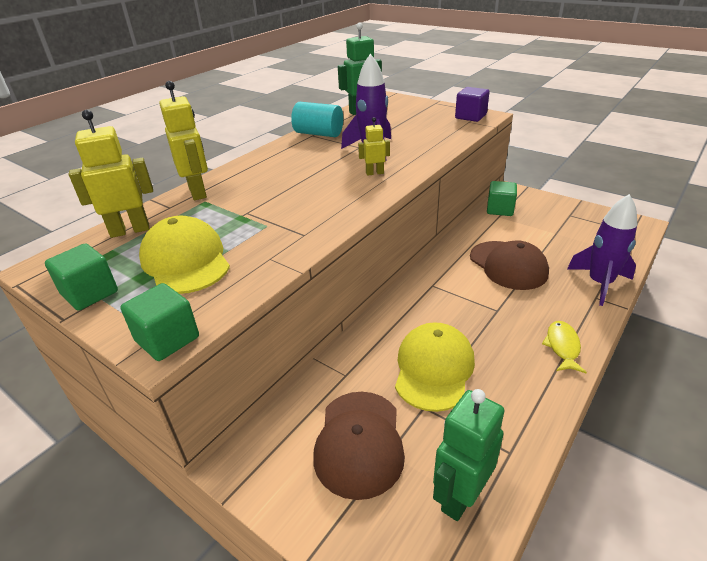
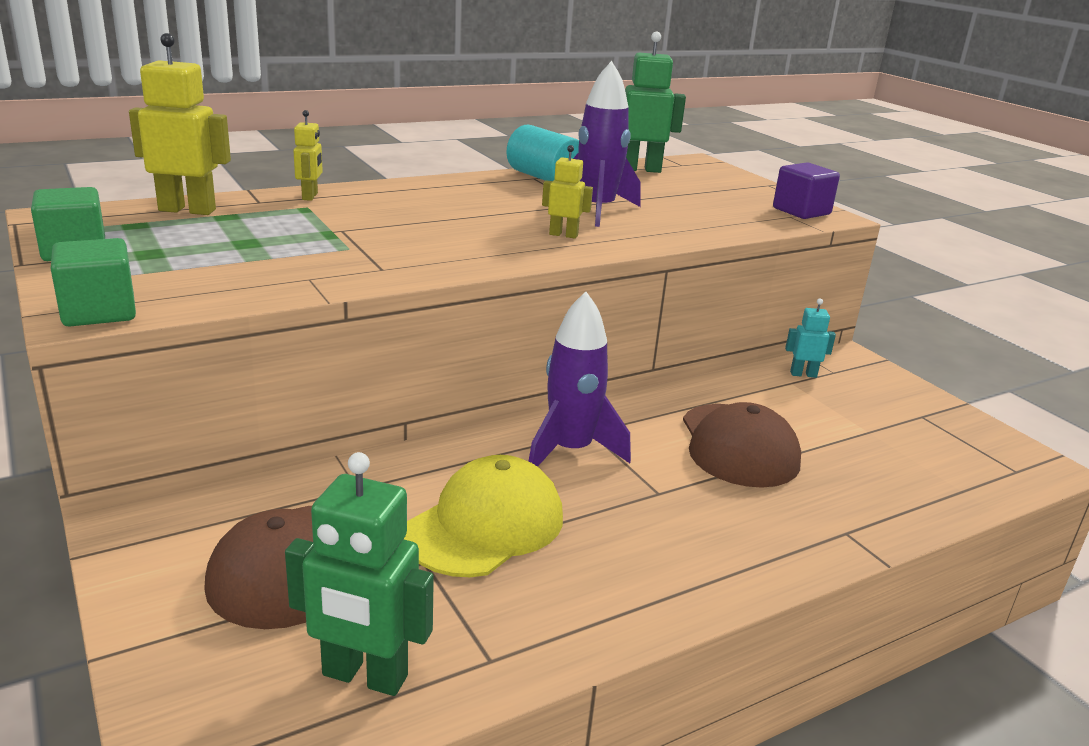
camera: 20 degrees right, 10 degrees down
(185, 261) = (210, 253): yellow cap -> none
(198, 192) = (310, 196): yellow robot -> yellow robot, size x0.54
(460, 496) = (364, 676): green robot -> green robot turned 135 degrees counterclockwise
(500, 209) = (803, 374): green cube -> turquoise robot
(562, 346) = (715, 571): yellow fish -> none
(599, 283) = (873, 517): purple rocket -> purple rocket (570, 451)

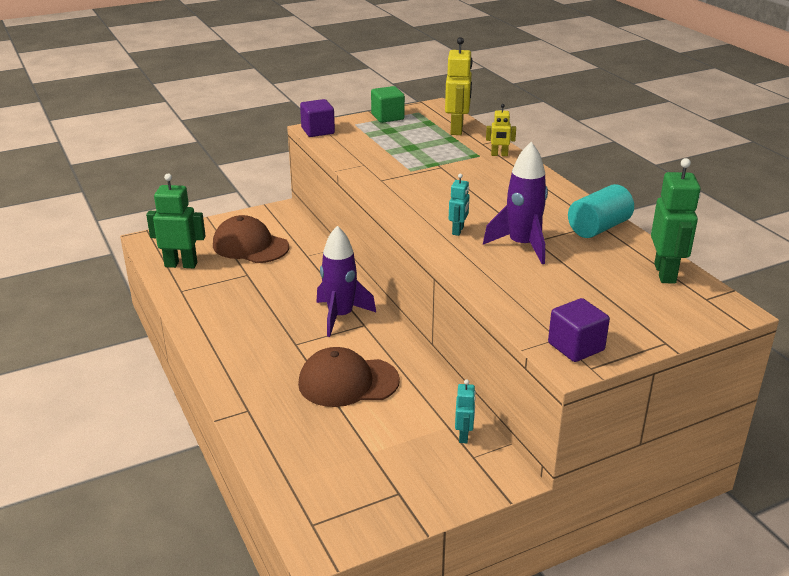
camera: 95 degrees right, 5 degrees up
(99, 312) = (318, 131): green cube -> purple cube
(364, 676) = (181, 264): green robot -> green robot turned 75 degrees clockwise
(485, 525) = (272, 289): yellow cap -> none
(563, 235) = (458, 231): yellow robot -> turquoise robot

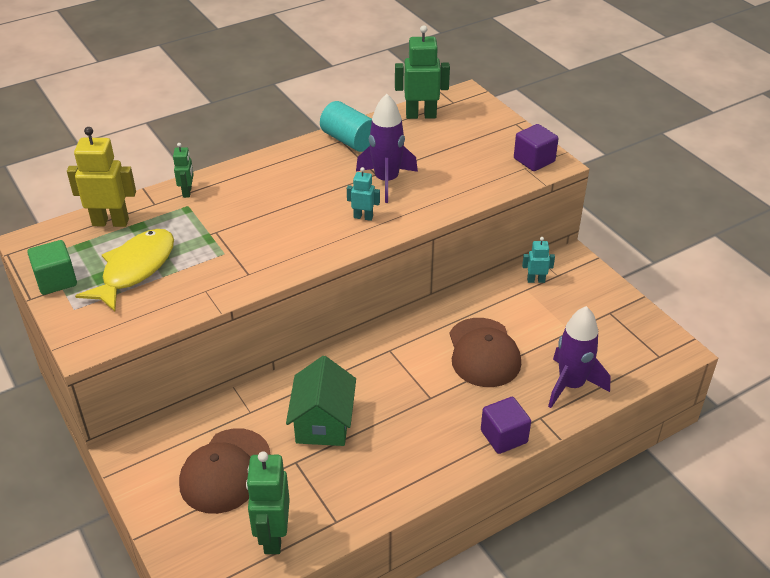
camera: 95 degrees left, 10 degrees up
(283, 287) = (323, 423): none -> green house
(318, 131) = (93, 341): purple cube -> purple cube (504, 436)
(340, 316) = (377, 368): purple rocket -> purple rocket (571, 385)
(395, 140) = (135, 269): none -> yellow fish
(499, 155) = (187, 192): yellow robot -> green robot

